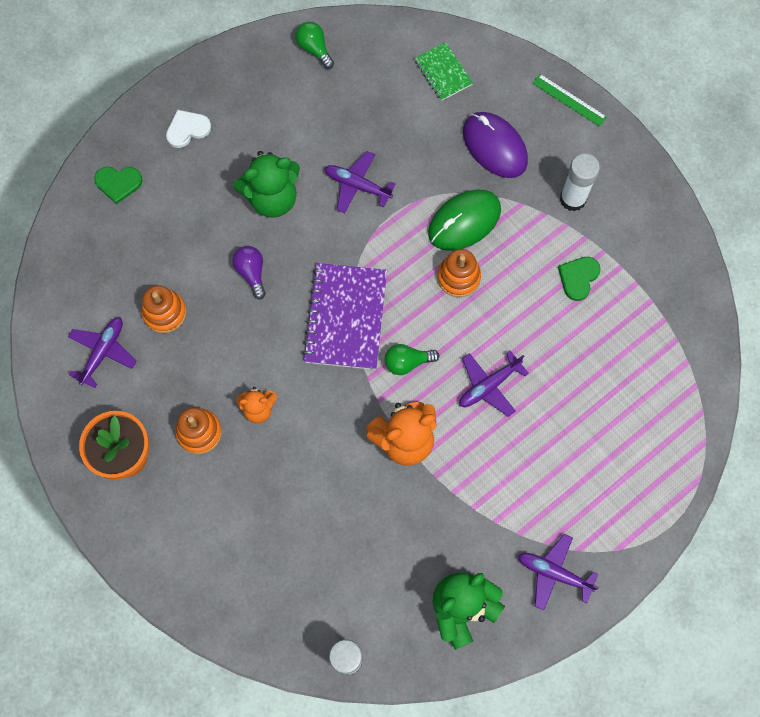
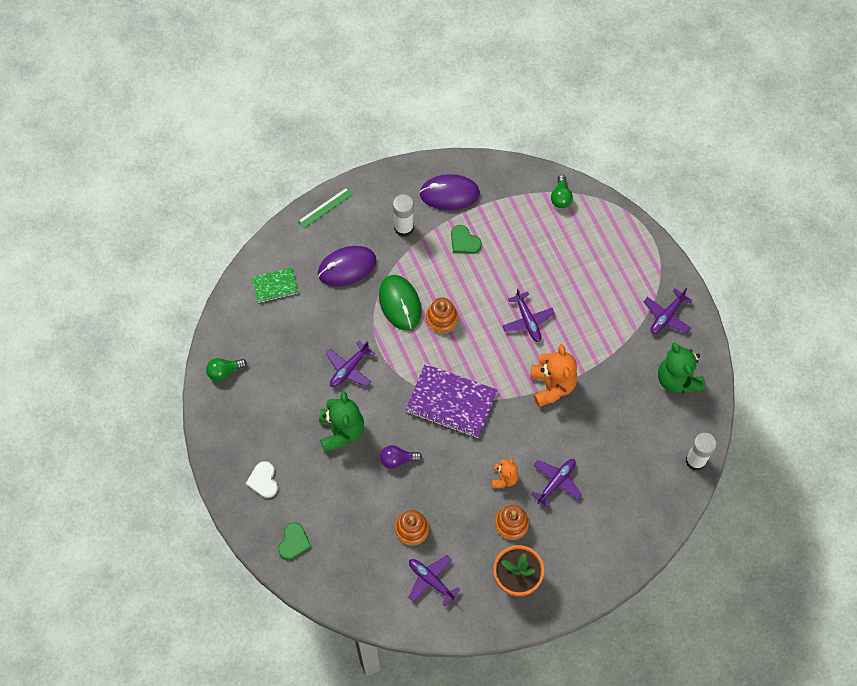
camera: 75 degrees left, 5 degrees down
(269, 476) = (556, 482): none -> purple plane
(407, 362) = (496, 369): green light bulb -> green light bulb (561, 197)
(641, 242) = (449, 194): none -> purple mouse

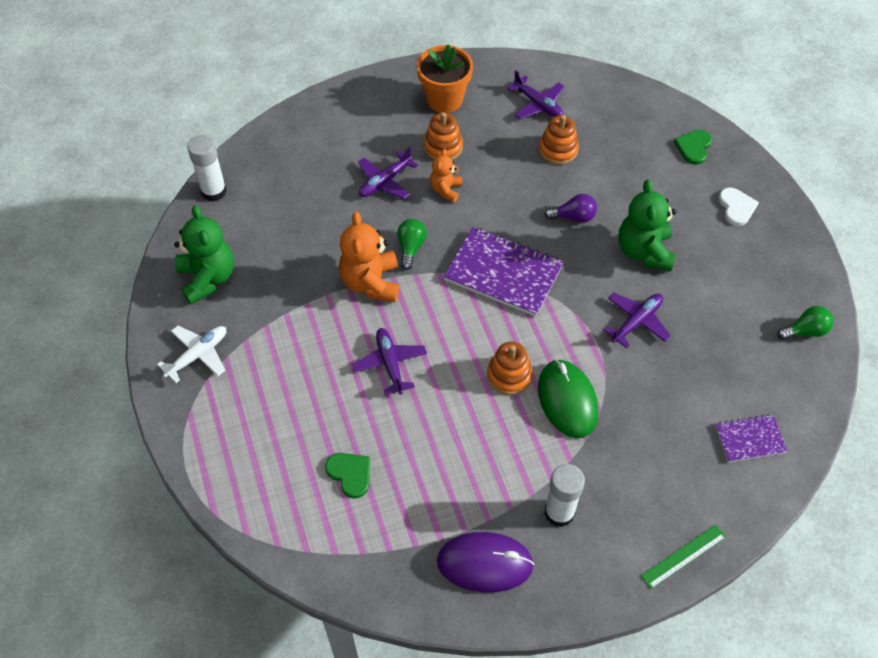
camera: 175 degrees left, 10 degrees down
(275, 286) = (750, 439): green notebook -> purple notebook
(347, 267) = (645, 458): purple mouse -> none
(464, 241) = (468, 483): green heart -> green heart (350, 474)
(561, 197) = (309, 542): green light bulb -> green light bulb (410, 248)
(666, 316) = (198, 355): purple plane -> white plane

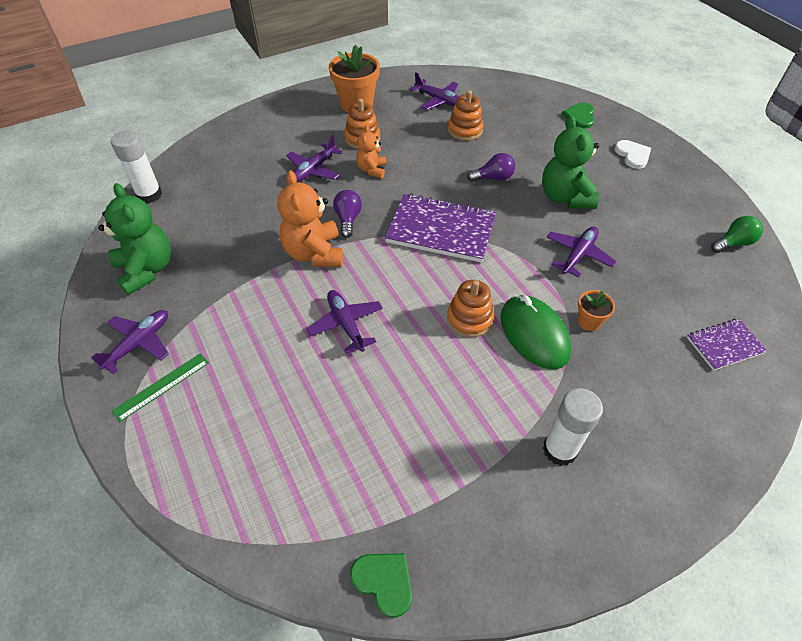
camera: 10 degrees left, 5 degrees down
(198, 355) = (139, 343): white plane -> purple plane
(350, 474) = (321, 443): green heart -> green heart (384, 581)
(410, 248) = (348, 219): green light bulb -> purple light bulb
(485, 563) = (493, 522): purple mouse -> none
(624, 395) = (589, 321): none -> orange flower pot
(683, 556) = (706, 476): green ruler -> green ruler (162, 386)

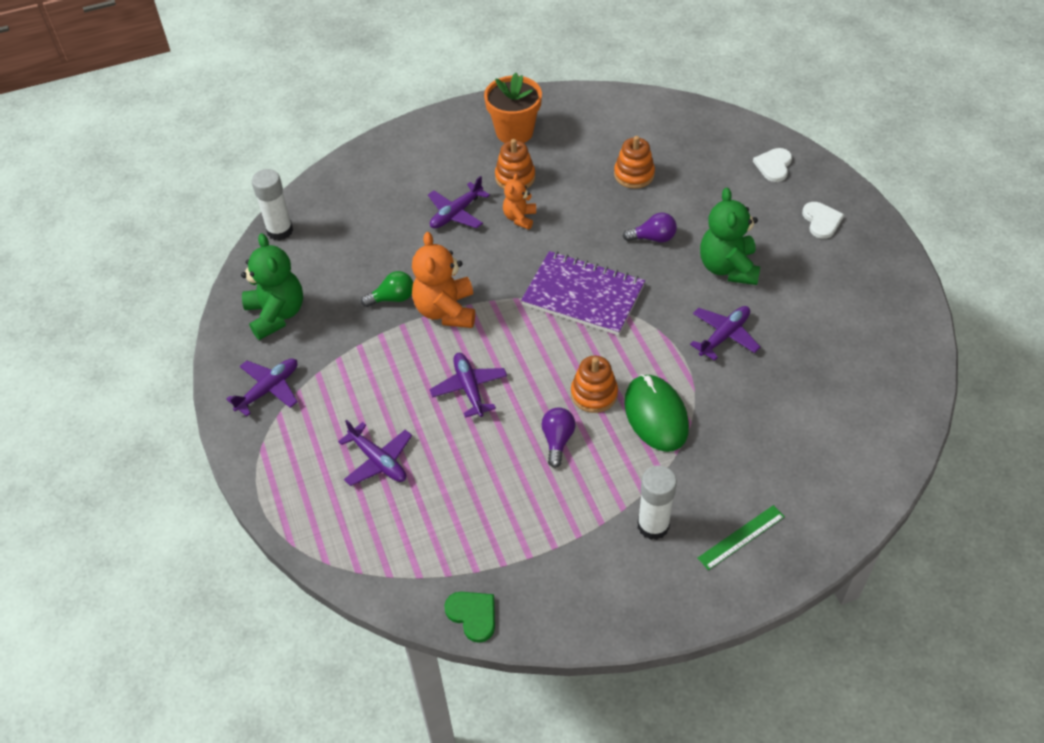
camera: 10 degrees right, 0 degrees up
(162, 386) = (289, 432): green ruler -> green ruler (741, 537)
(348, 219) = (486, 275): purple light bulb -> purple light bulb (557, 440)
(439, 100) = (611, 132): purple plane -> purple plane (378, 461)
(580, 116) = (774, 166): green heart -> white heart
(589, 321) = (715, 408): orange flower pot -> none
(724, 345) = (849, 444): purple notebook -> none
(733, 243) = (900, 336): green light bulb -> green light bulb (392, 298)

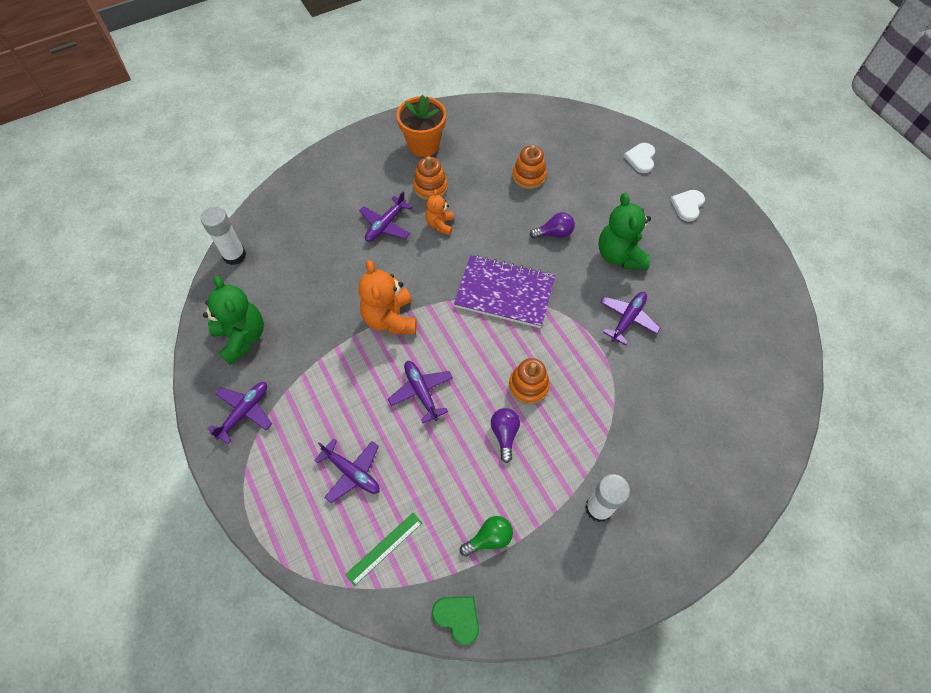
camera: 10 degrees left, 10 degrees up
(392, 298) = (342, 311): green light bulb -> green light bulb (489, 538)
(655, 415) = (583, 401): green mouse -> none
(741, 537) = (674, 510): green ruler -> green ruler (384, 548)
(821, 221) = (687, 205): white heart -> white heart turned 135 degrees counterclockwise

